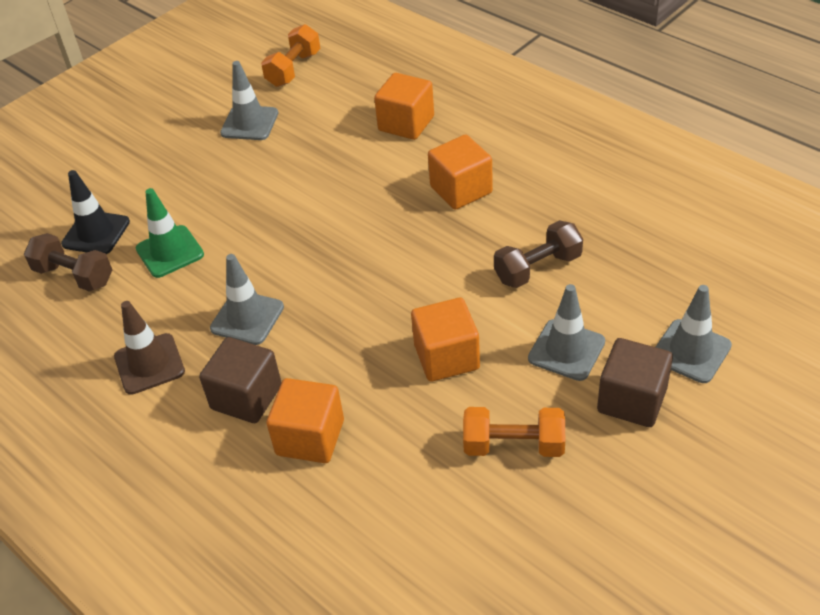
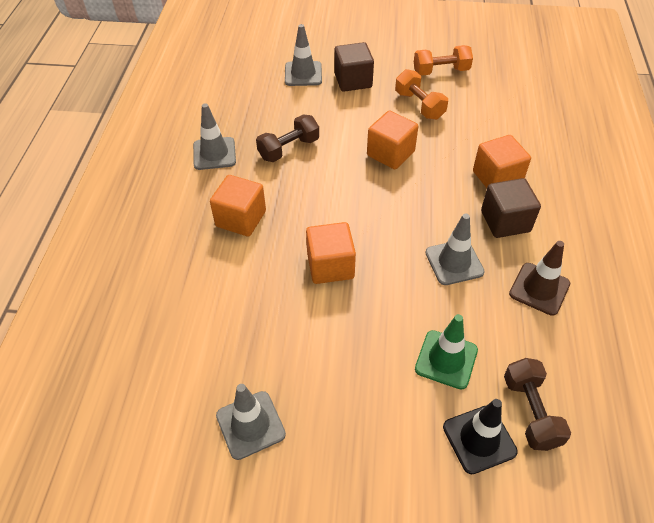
camera: 130 degrees left, 5 degrees up
(293, 69) = (137, 450): orange dumbbell -> orange dumbbell (441, 71)
(406, 124) = (179, 295): orange cube -> orange cube (330, 266)
(538, 268) = (288, 149): brown dumbbell -> brown dumbbell turned 60 degrees counterclockwise
(566, 350) = (342, 113): grey traffic cone -> grey traffic cone (214, 154)

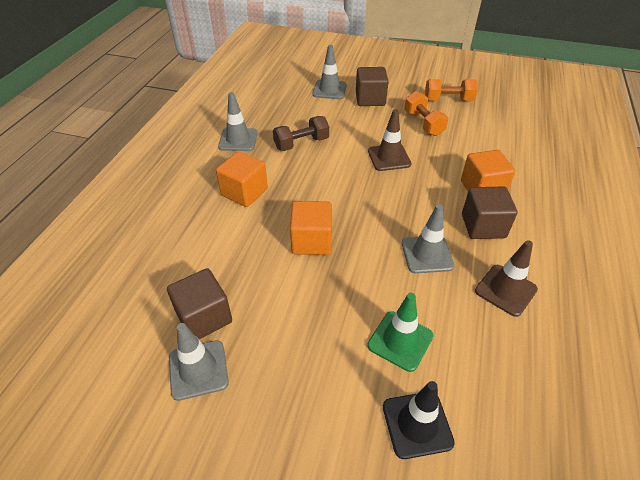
camera: 10 degrees right, 5 degrees down
(239, 369) = (204, 317): none -> brown cube
(390, 153) = (389, 157): orange cube -> brown traffic cone
(530, 412) = (475, 406): brown dumbbell -> none

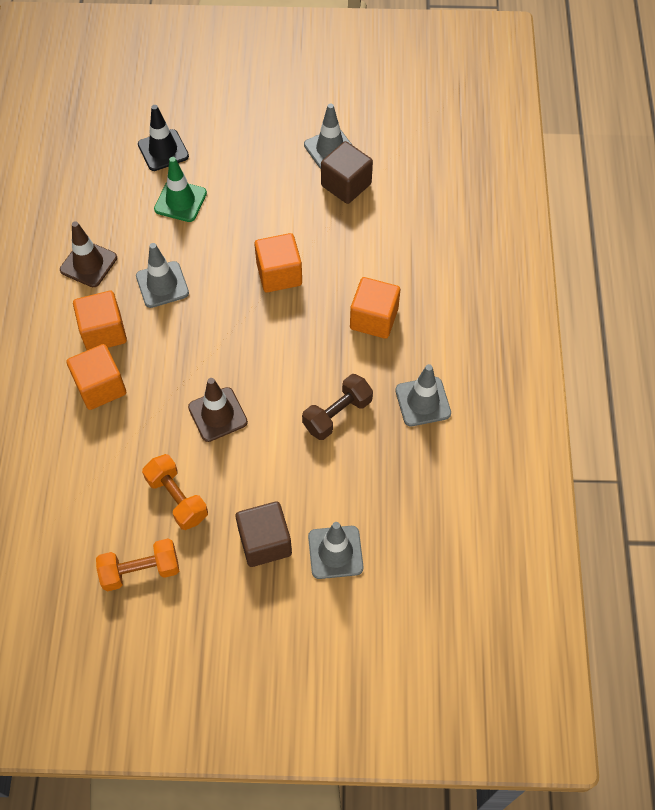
camera: 165 degrees right, 15 degrees up
(483, 226) = (104, 332): brown cube -> orange cube

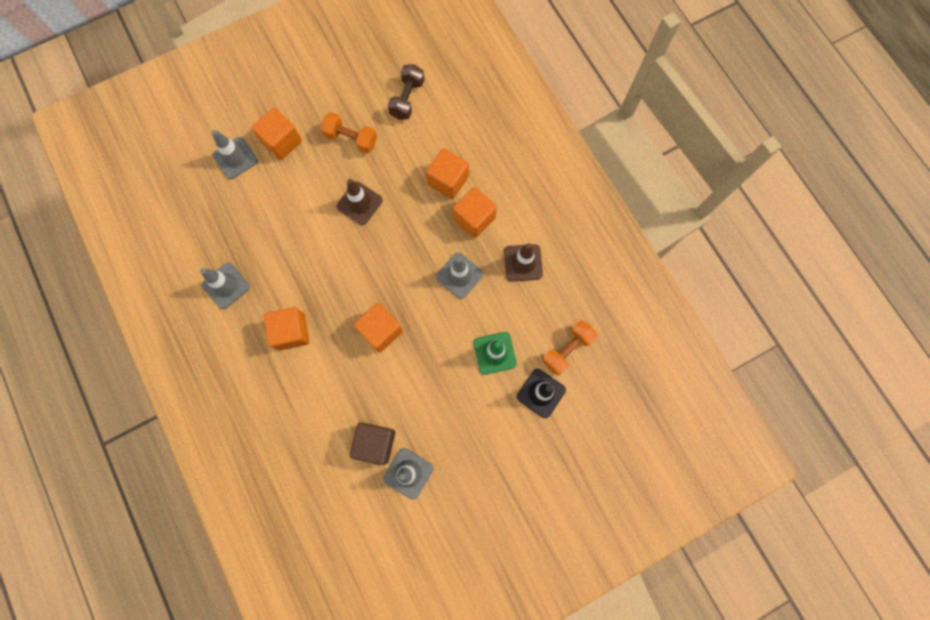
camera: 150 degrees right, 15 degrees up
(140, 570) = (346, 89): orange dumbbell -> orange dumbbell (567, 350)
(265, 542) = (282, 142): brown cube -> orange cube
(337, 414) = (280, 245): brown dumbbell -> brown dumbbell (407, 99)

